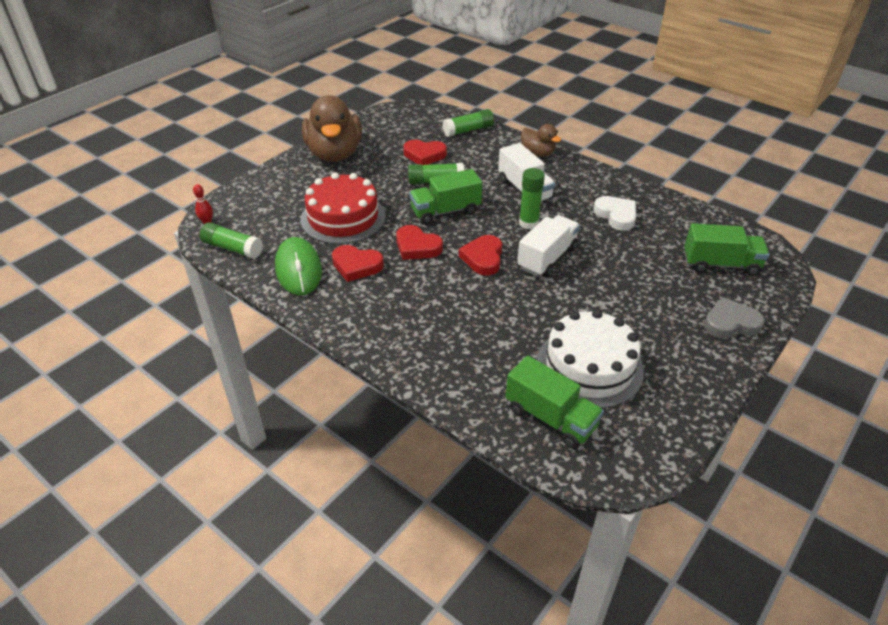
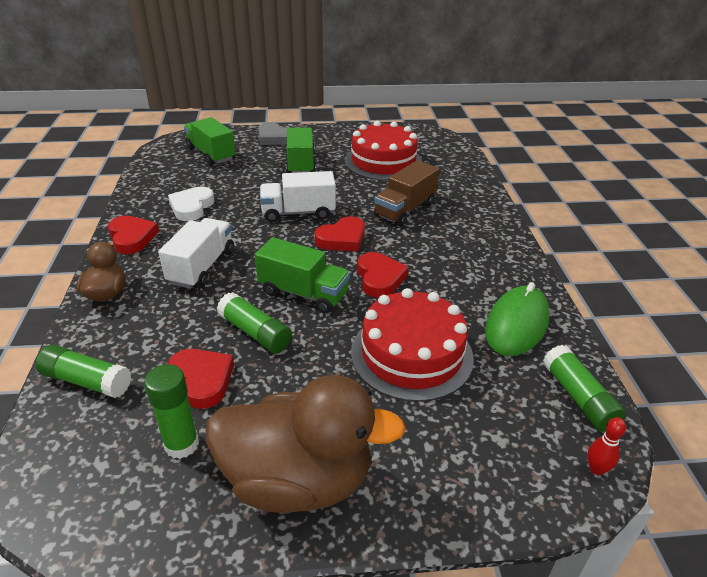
camera: 135 degrees left, 5 degrees down
(335, 154) = (298, 479): brown duck -> brown duck turned 60 degrees clockwise
(356, 266) = (455, 294): red heart -> red heart (132, 238)
(481, 316) = (405, 210): none -> brown truck
(528, 223) = (260, 240): green glue stick -> green glue stick (181, 444)
(550, 418) = (439, 158): green truck -> green truck (301, 163)
(589, 367) = (383, 161): white cake -> red cake

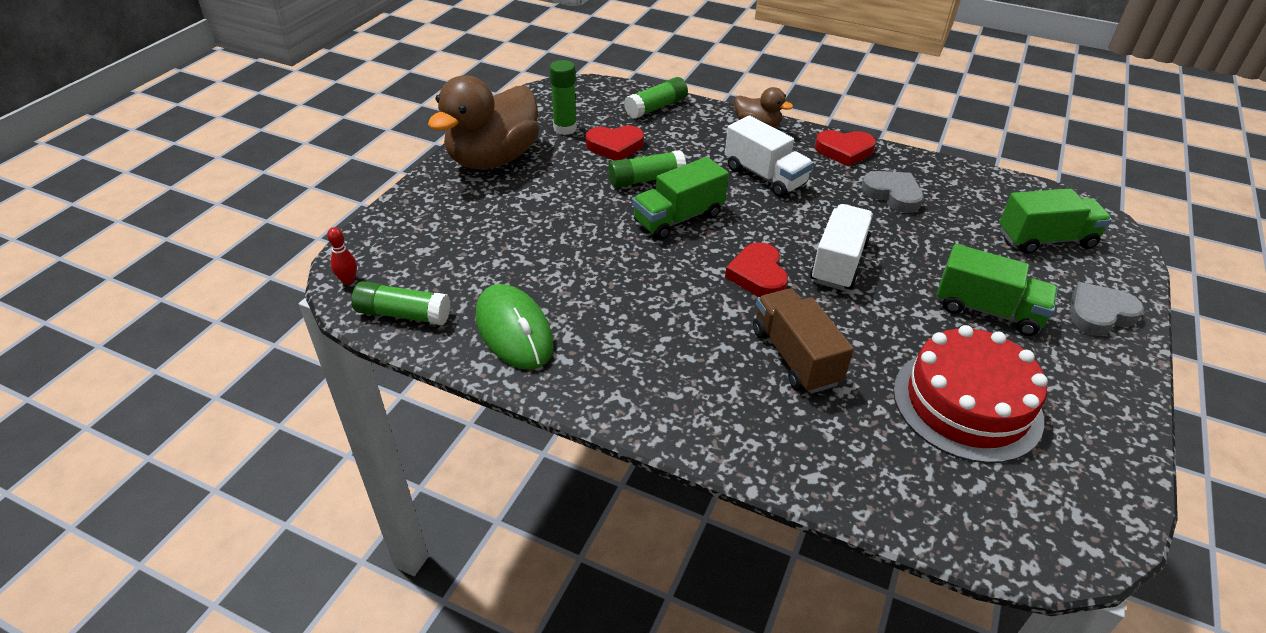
camera: 120 degrees right, 5 degrees up
(192, 207) = (892, 195): white heart -> grey heart
(379, 278) = (664, 272): red heart -> none
(411, 354) = (544, 246): red cake -> none

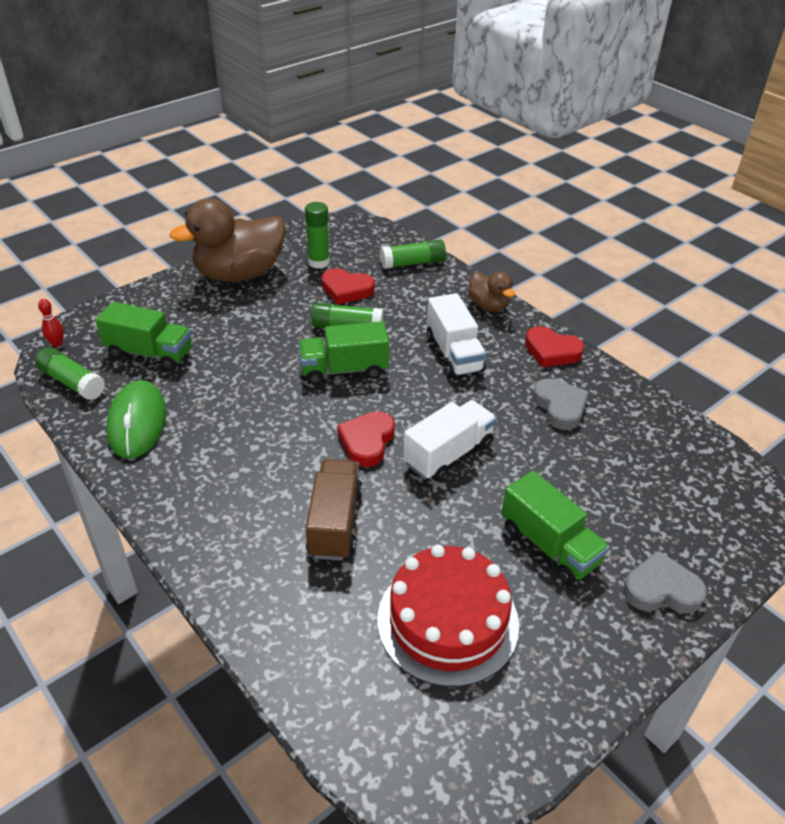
camera: 25 degrees right, 0 degrees up
(1045, 239) = (676, 499): green truck -> green truck (150, 353)

